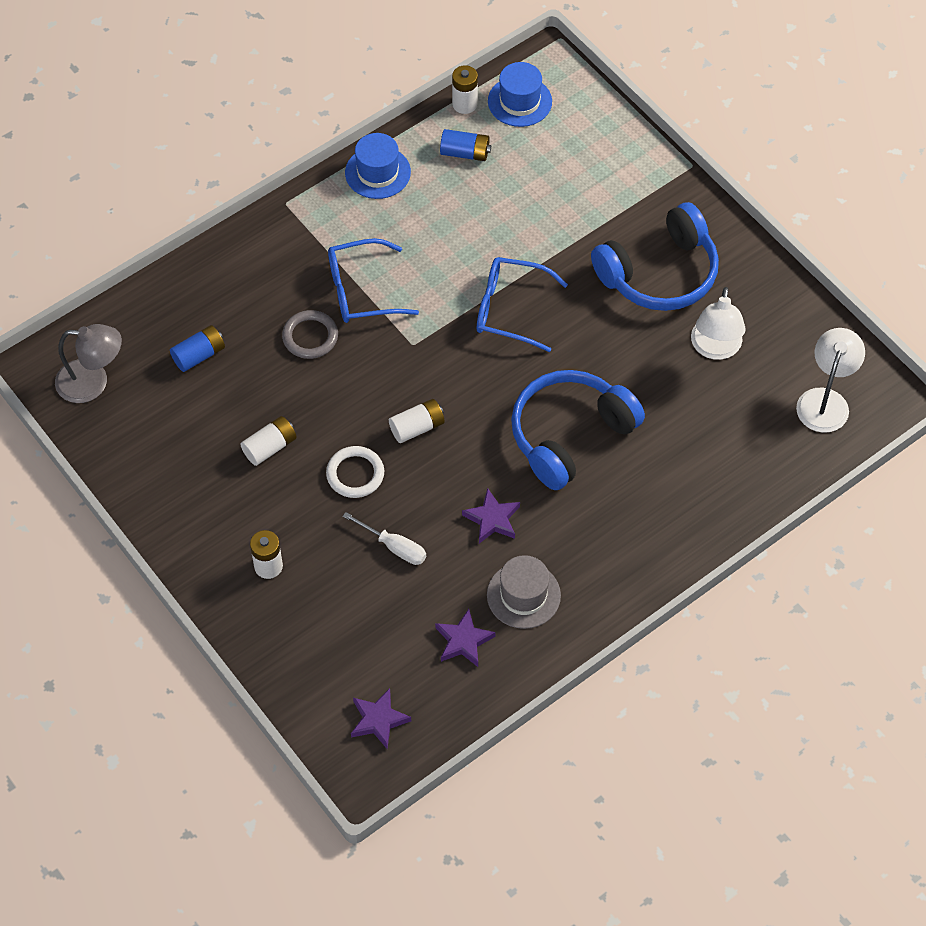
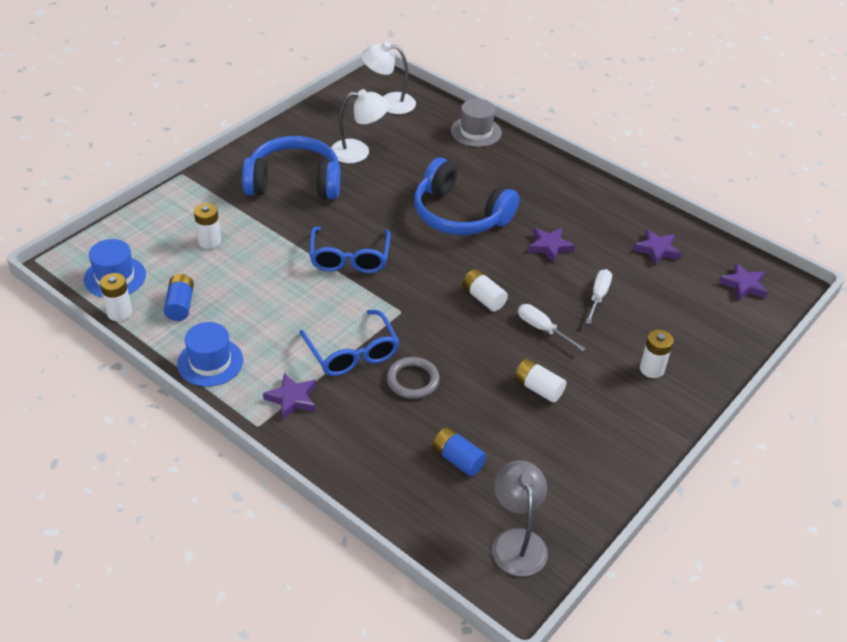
camera: 105 degrees left, 15 degrees down
(312, 233) = (292, 399): none -> purple star
(355, 474) = (542, 329): white ring -> white screwdriver
(523, 595) = (605, 224): grey hat -> grey hat (476, 132)
(563, 184) = (209, 241): none -> white battery
(659, 273) = (294, 183): blue headphones -> blue headphones turned 45 degrees counterclockwise

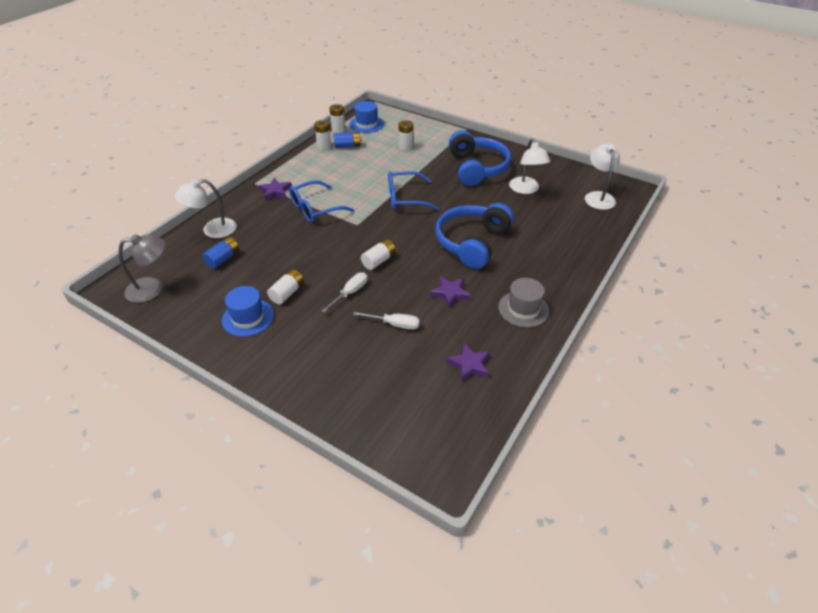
camera: 85 degrees right, 0 degrees up
(210, 362) = (303, 162): blue hat -> blue hat (248, 317)
(382, 476) = (212, 230): none -> white lamp
(412, 380) = (292, 235): grey ring -> none
(476, 132) = (588, 244): grey hat -> grey hat (523, 309)
(651, 369) = (311, 359): white battery -> white battery (324, 147)
(743, 285) = (436, 434): purple star -> none

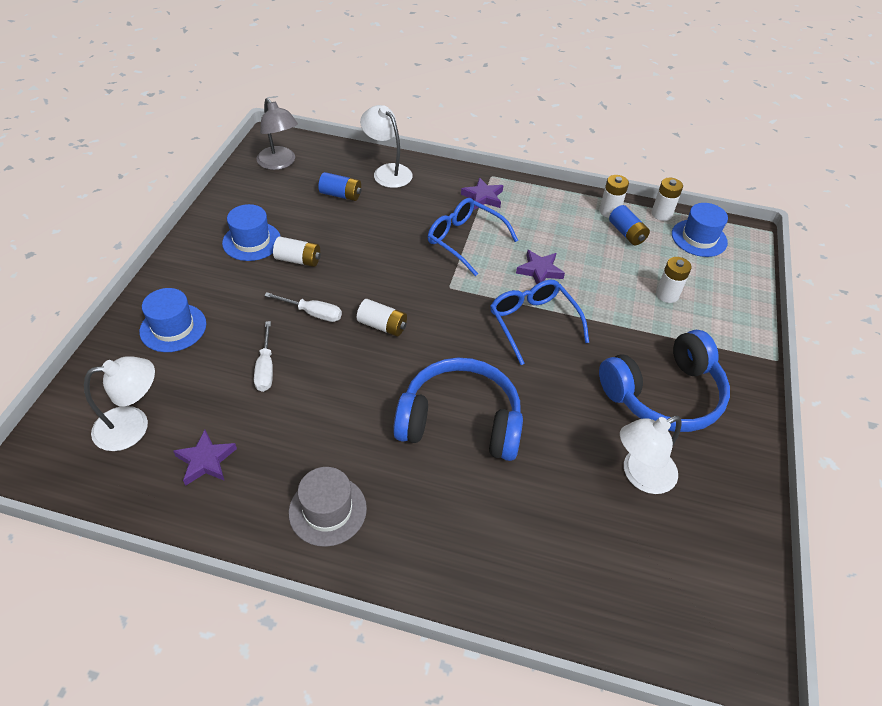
camera: 70 degrees right, 5 degrees up
(327, 376) = (173, 327): none -> blue hat
(450, 293) = (338, 415): purple star -> purple star (539, 271)
(598, 197) = (683, 602): white lamp -> white lamp (133, 426)

